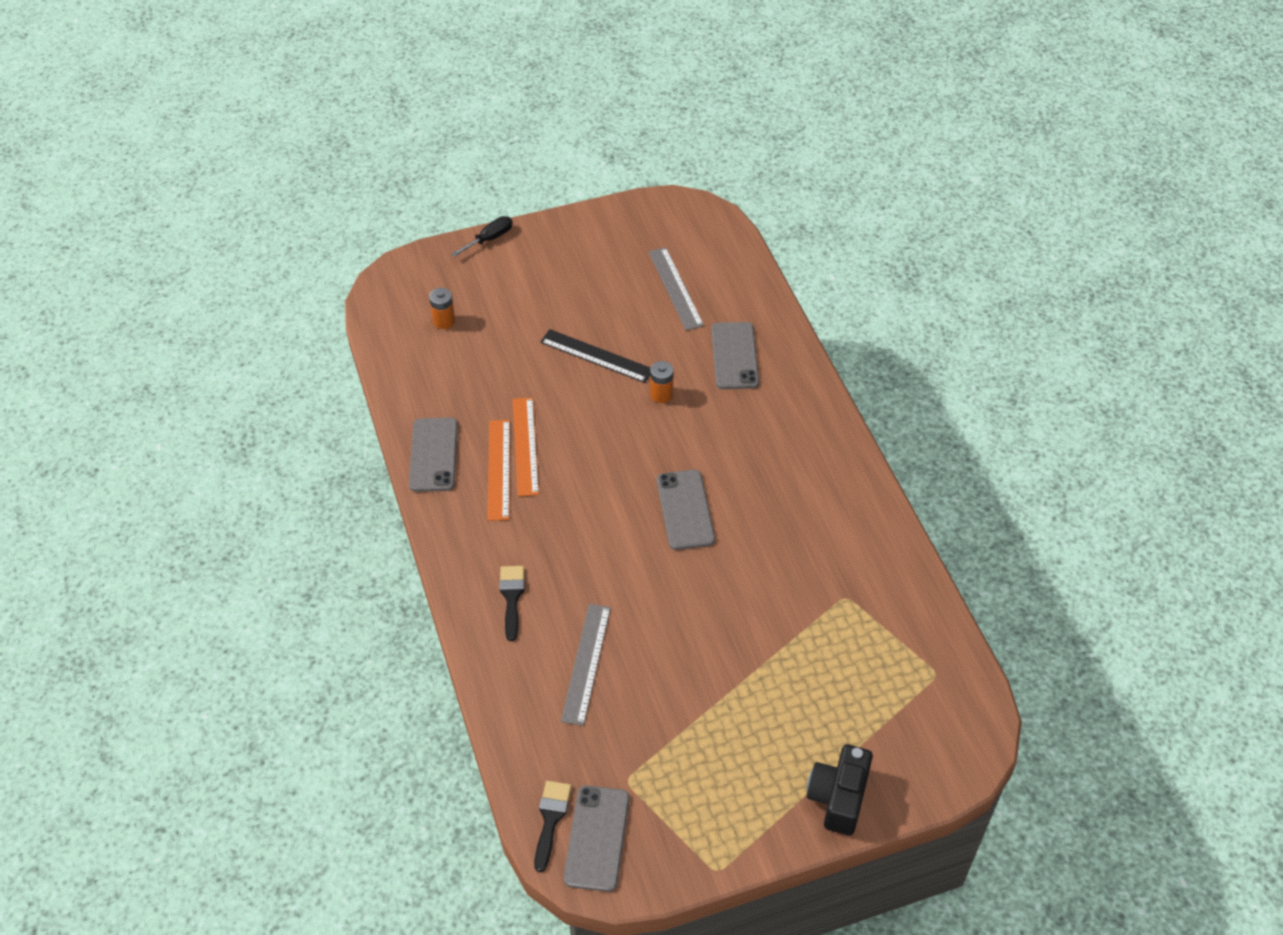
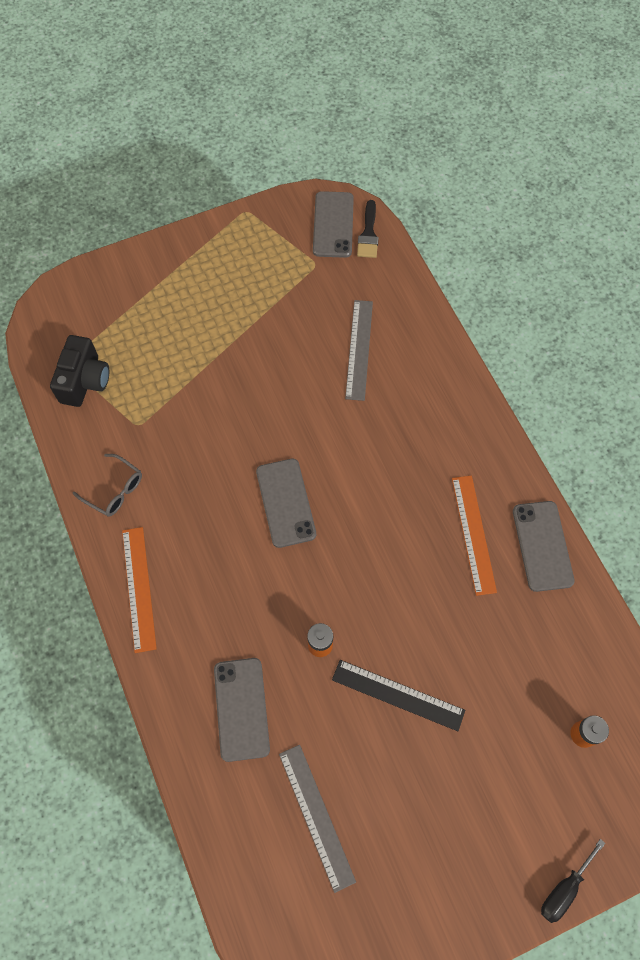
camera: 175 degrees right, 15 degrees up
(512, 597) = (432, 402): black brush -> none
(525, 446) = (453, 564): orange ruler -> orange ruler (139, 588)
(838, 798) = (156, 263): black camera -> black camera (85, 381)
(865, 534) = (114, 490): none -> grey glasses

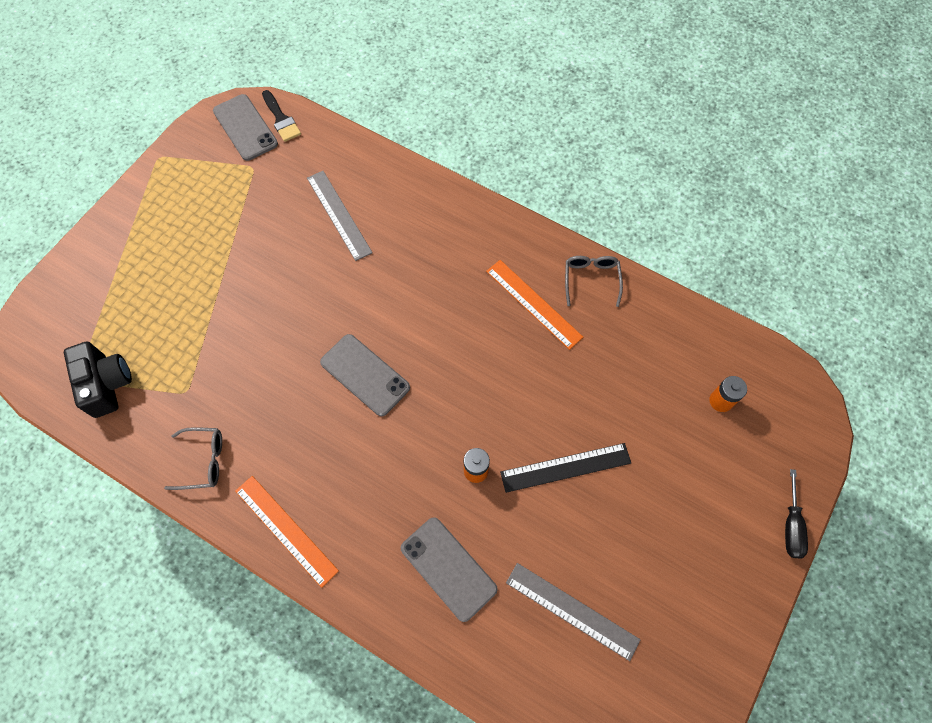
camera: 35 degrees left, 0 degrees up
(542, 546) = (591, 279): grey phone -> grey glasses

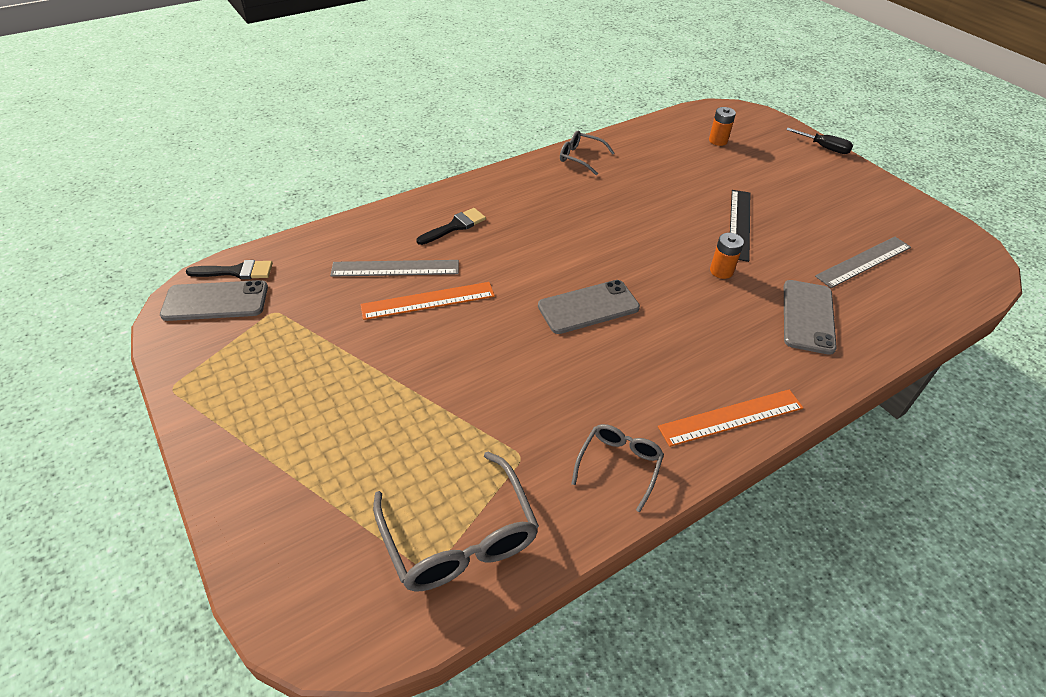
camera: 65 degrees left, 20 degrees down
(107, 384) = (460, 537): black camera -> grey glasses
(416, 228) = (455, 226): none -> black brush
(448, 568) = (808, 316): grey phone -> grey phone turned 60 degrees counterclockwise
(533, 304) = (582, 190): orange ruler -> orange ruler (428, 301)

